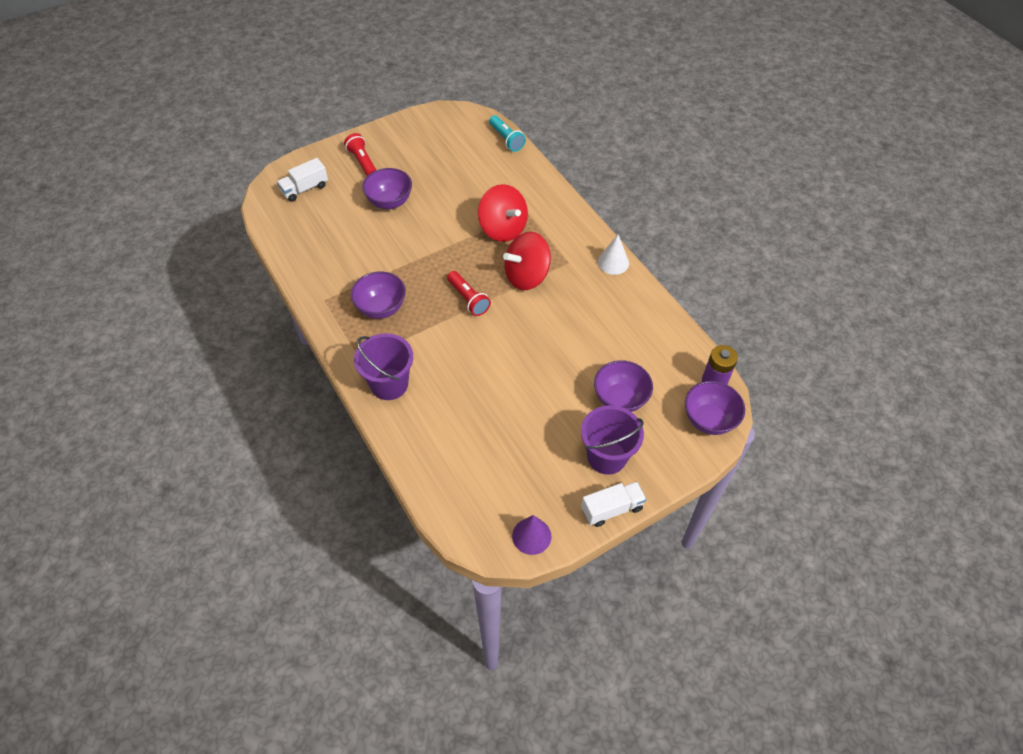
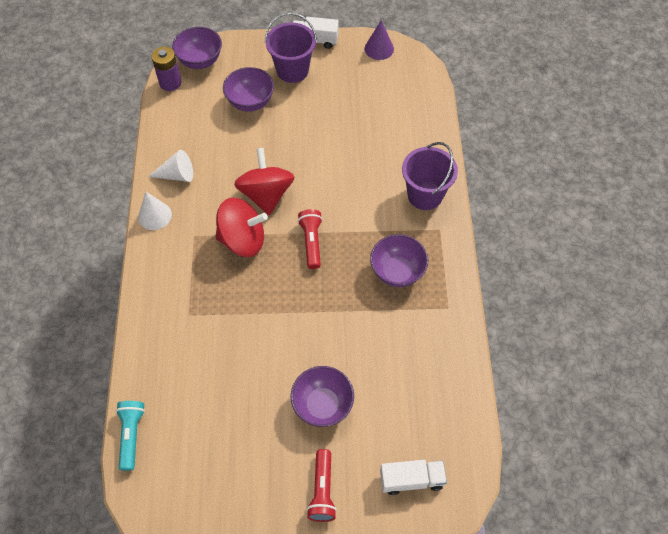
camera: 150 degrees left, 5 degrees up
(503, 229) = (227, 305): red spinning top -> red spinning top (266, 194)
(625, 300) = (177, 175): none -> white cone

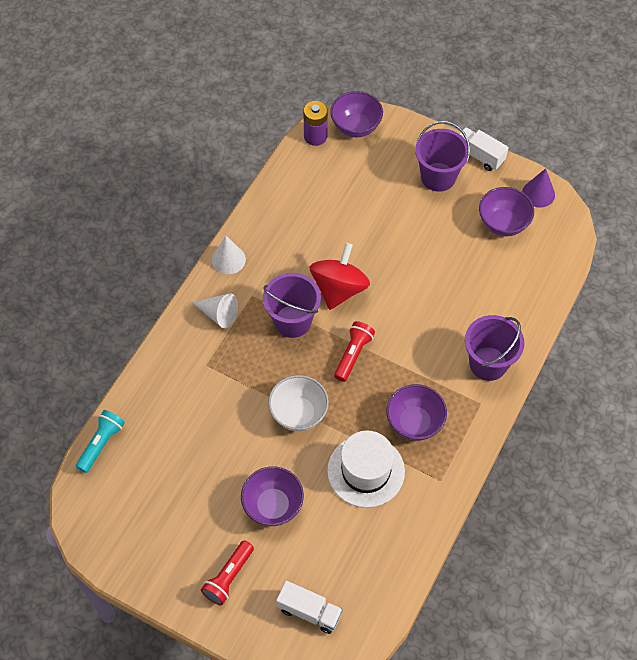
camera: 30 degrees right, 0 degrees up
(177, 175) = (269, 230): white cone -> white cone (218, 314)
(243, 240) = (292, 321): red spinning top -> purple bucket
(250, 102) = (378, 190): purple bowl -> purple bowl (503, 223)
(296, 314) = (298, 413): none -> white bowl
(383, 332) = (366, 471): none -> white hat

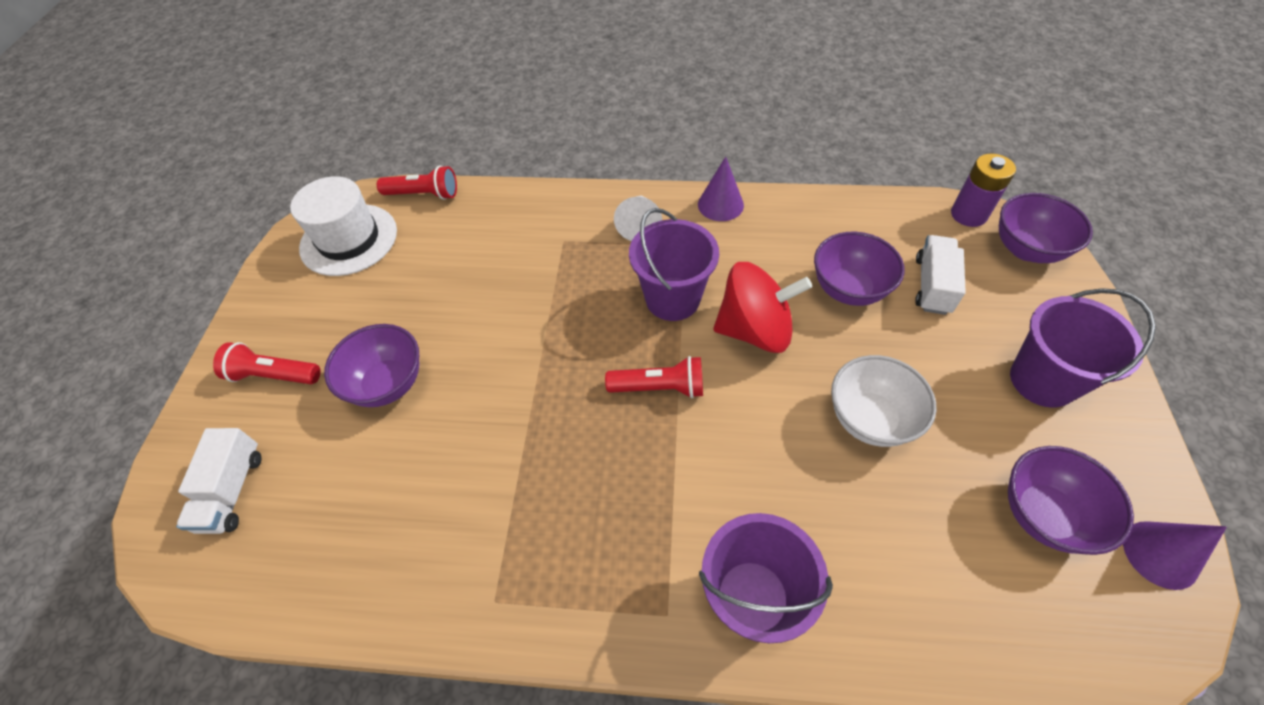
camera: 70 degrees right, 5 degrees down
(101, 443) = (424, 194): turquoise flashlight -> red flashlight
(228, 259) = (720, 204): white cone -> purple cone
(298, 413) = (536, 359): white bowl -> white bowl (870, 419)
(366, 471) = (475, 479): white hat -> white hat (349, 239)
(414, 423) = (584, 517): purple bowl -> purple bowl (848, 289)
(479, 155) = (1139, 424): white truck -> white truck (932, 285)

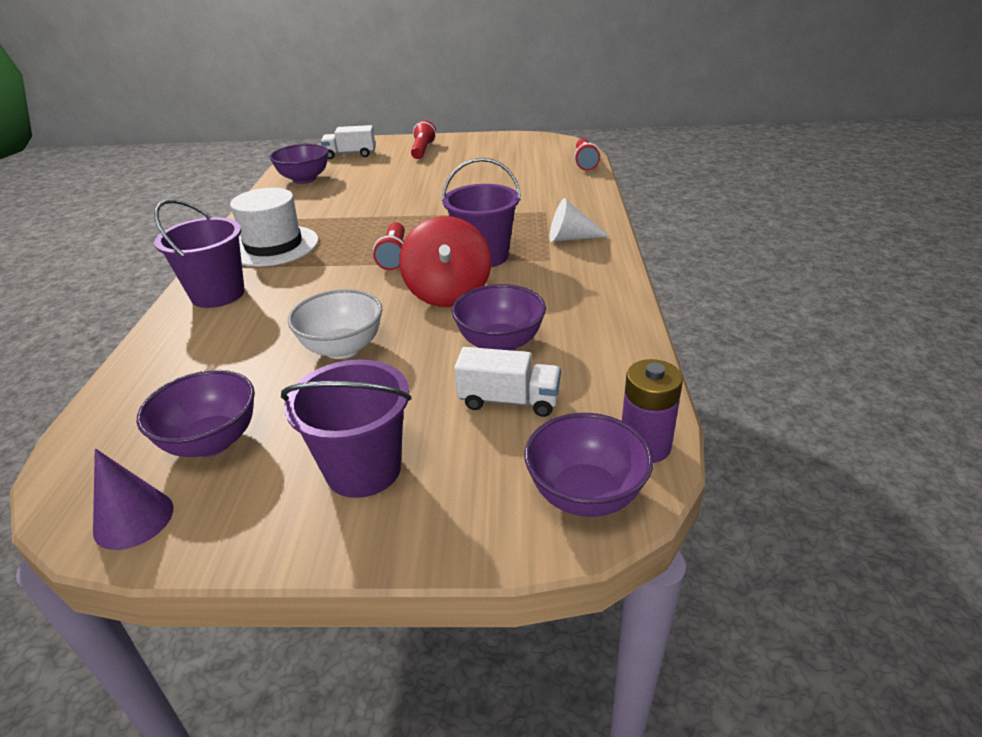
camera: 85 degrees right, 20 degrees down
(349, 239) = (533, 149): white hat -> white hat (273, 246)
(387, 384) = (412, 176): purple bowl -> purple bowl (304, 179)
(720, 204) = (609, 274): purple cone -> none

